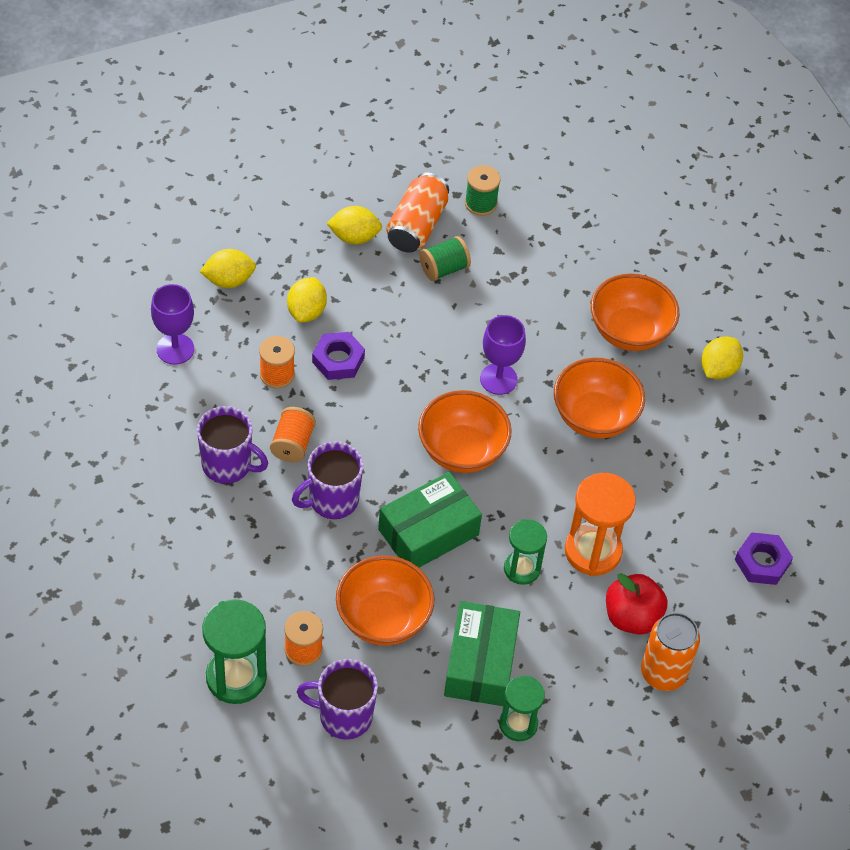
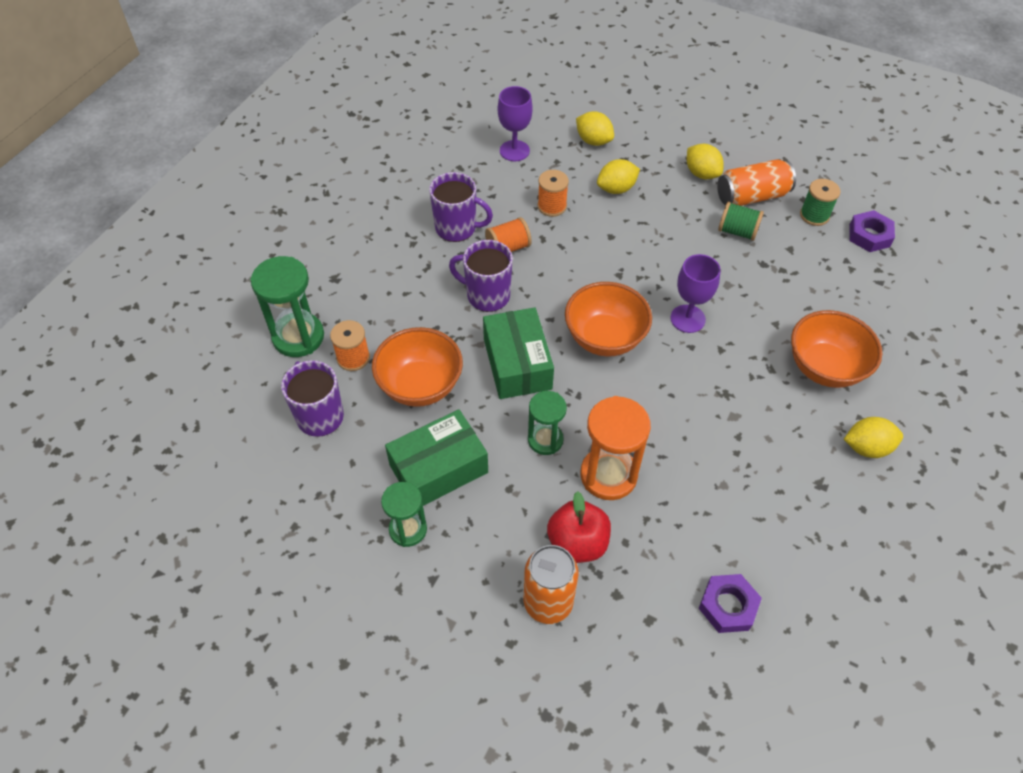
camera: 55 degrees right, 0 degrees up
(228, 465) = (457, 228): purple mug -> purple mug turned 60 degrees counterclockwise
(338, 360) = (598, 227): purple nut -> purple nut (869, 235)
(428, 532) = (517, 364): green box -> green box turned 60 degrees clockwise
(594, 417) = (725, 396): orange bowl -> none

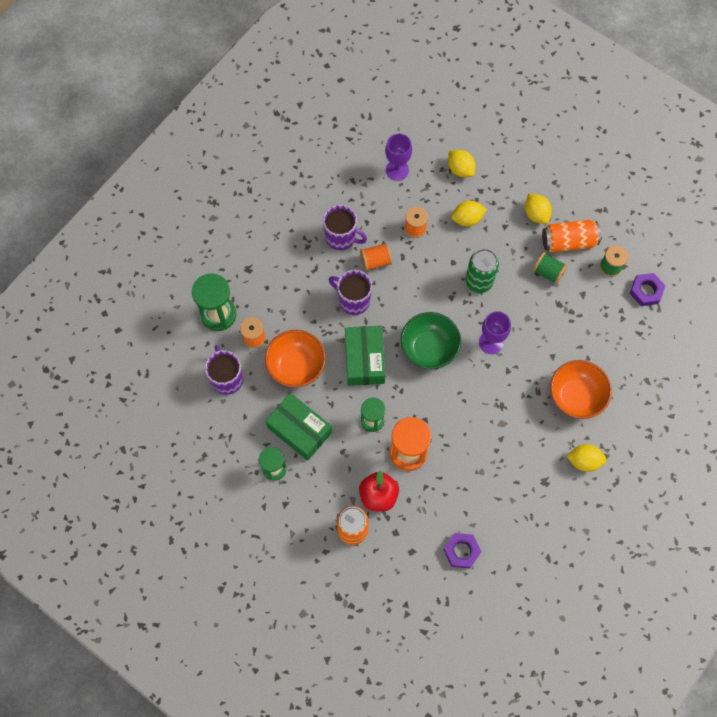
camera: 10 degrees right, 15 degrees up
(438, 468) = (299, 430): green box -> green box turned 60 degrees clockwise
(604, 338) = (429, 349): orange bowl -> green bowl
(651, 253) = (479, 281): none -> green can

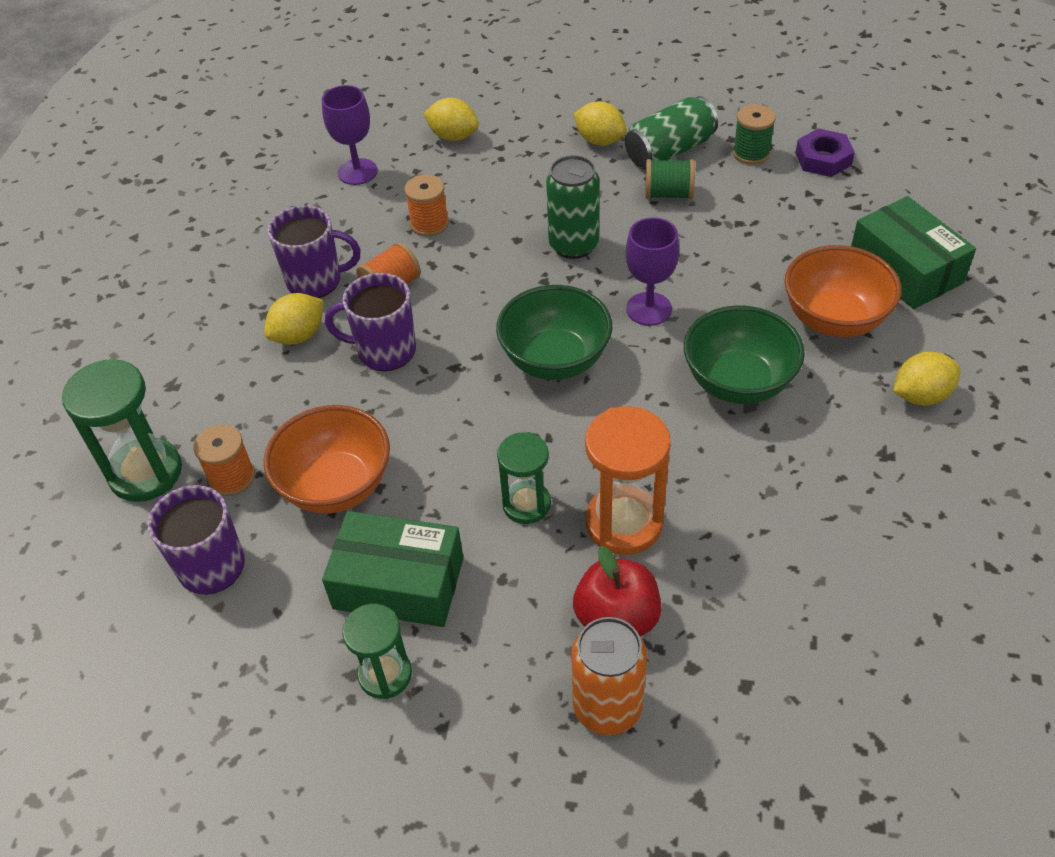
camera: 25 degrees left, 20 degrees down
(364, 360) = (455, 422): green box -> green box (905, 269)
(461, 551) = (835, 635): purple nut -> none
(467, 219) = (502, 183): yellow lemon -> yellow lemon (299, 335)
(505, 408) = (738, 382): none -> green bowl
(568, 242) = (669, 151): orange can -> green can

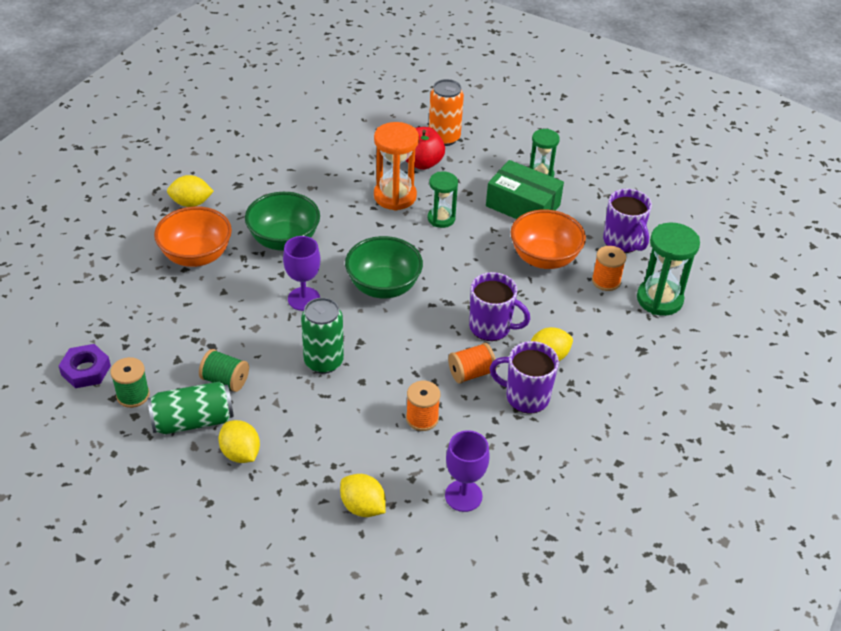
camera: 165 degrees left, 5 degrees down
(905, 269) = (121, 271): green box -> none

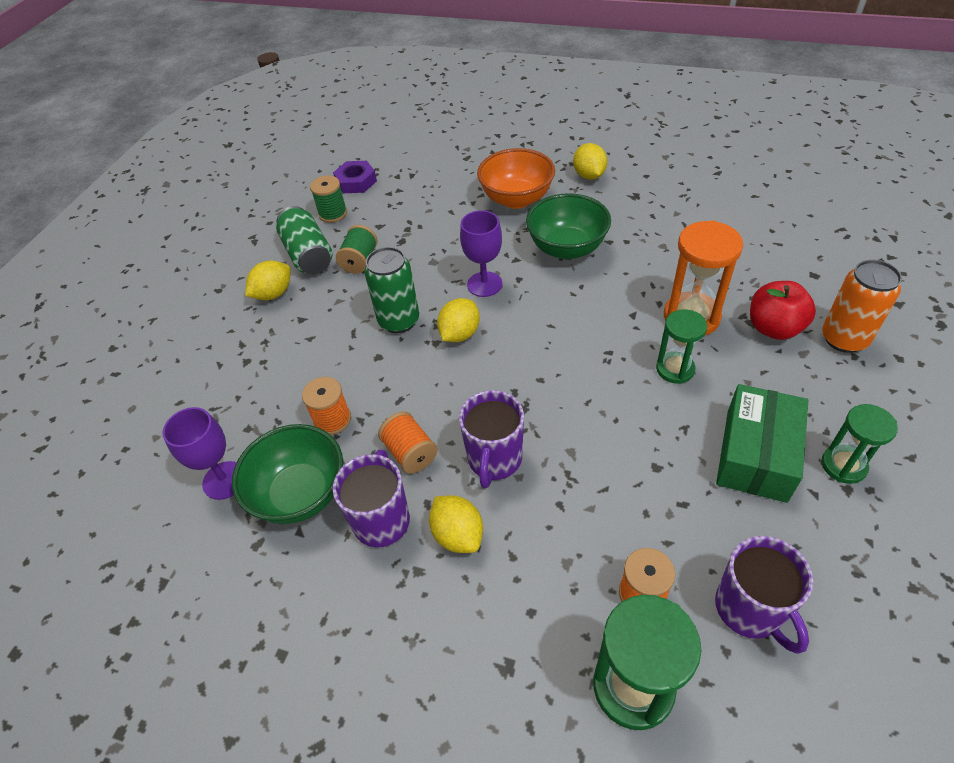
camera: 85 degrees right, 5 degrees up
(362, 507) = (211, 395): yellow lemon -> yellow lemon (460, 334)
(383, 286) = (528, 342): green bowl -> green bowl (300, 494)
(544, 258) = (654, 500): orange bowl -> none
(622, 241) = (750, 609): purple mug -> purple mug turned 75 degrees counterclockwise

